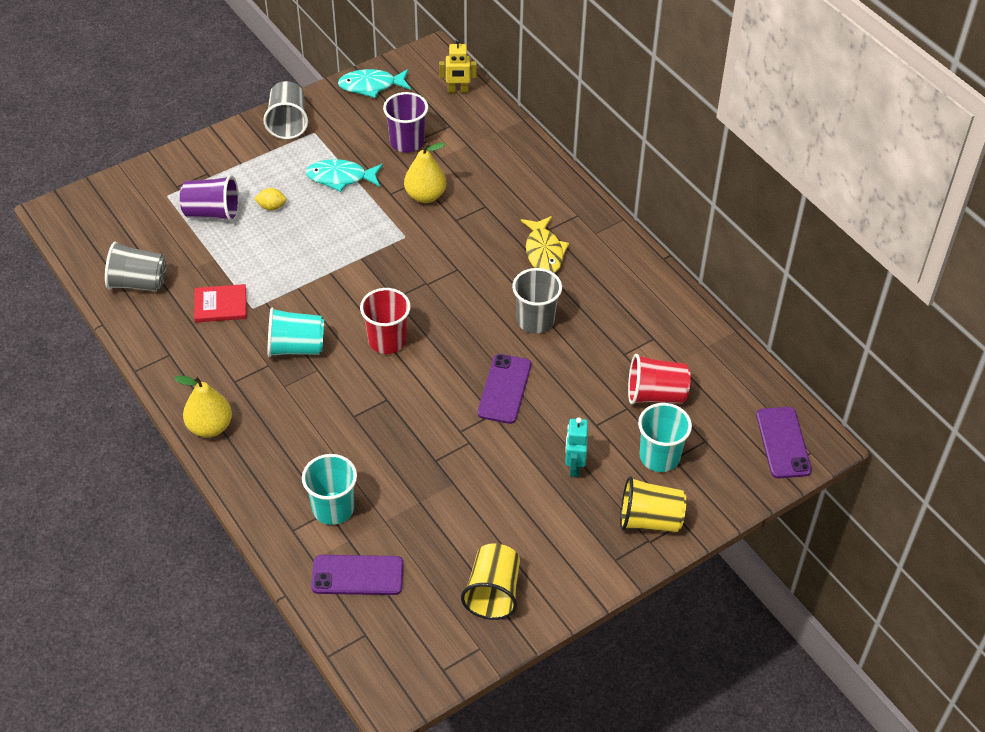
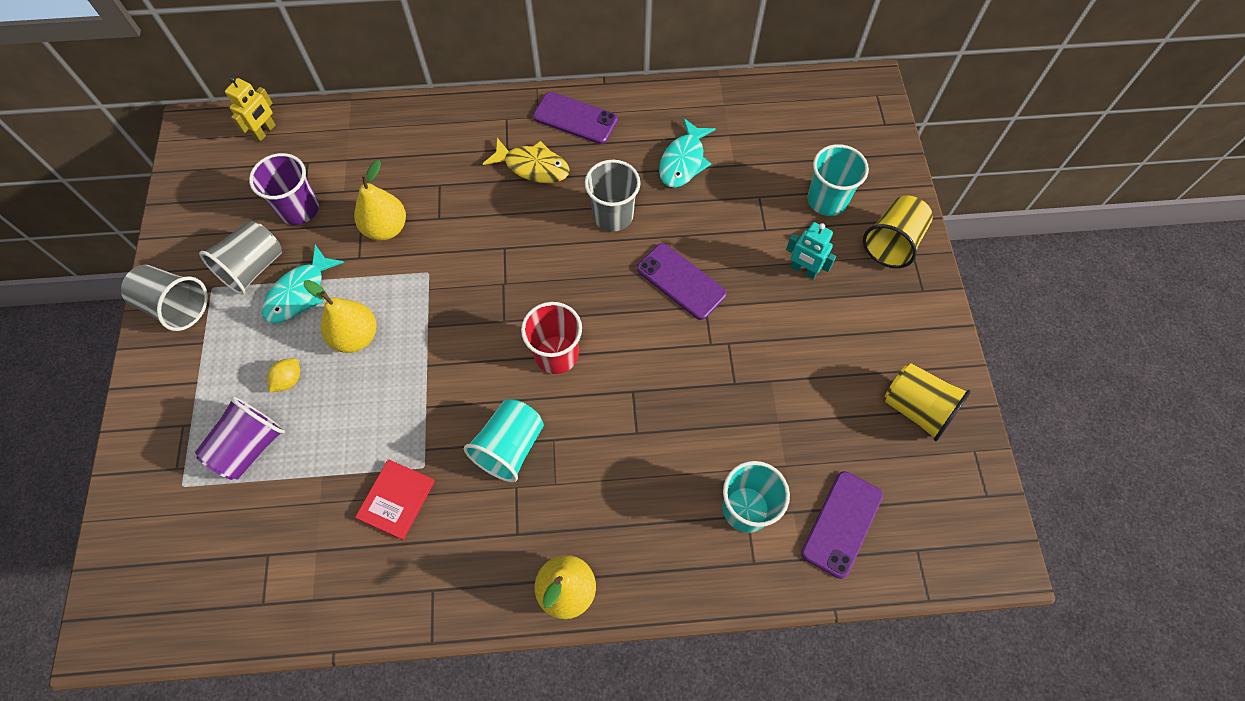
camera: 60 degrees left, 15 degrees up
(138, 283) = (297, 580): grey cup -> grey cup (253, 268)
(327, 224) = (356, 336): none -> yellow pear
(371, 86) = (190, 202): turquoise fish -> turquoise fish (683, 161)
(656, 395) = (757, 168): red cup -> none
(783, 443) = (857, 107): purple phone -> purple phone (575, 118)

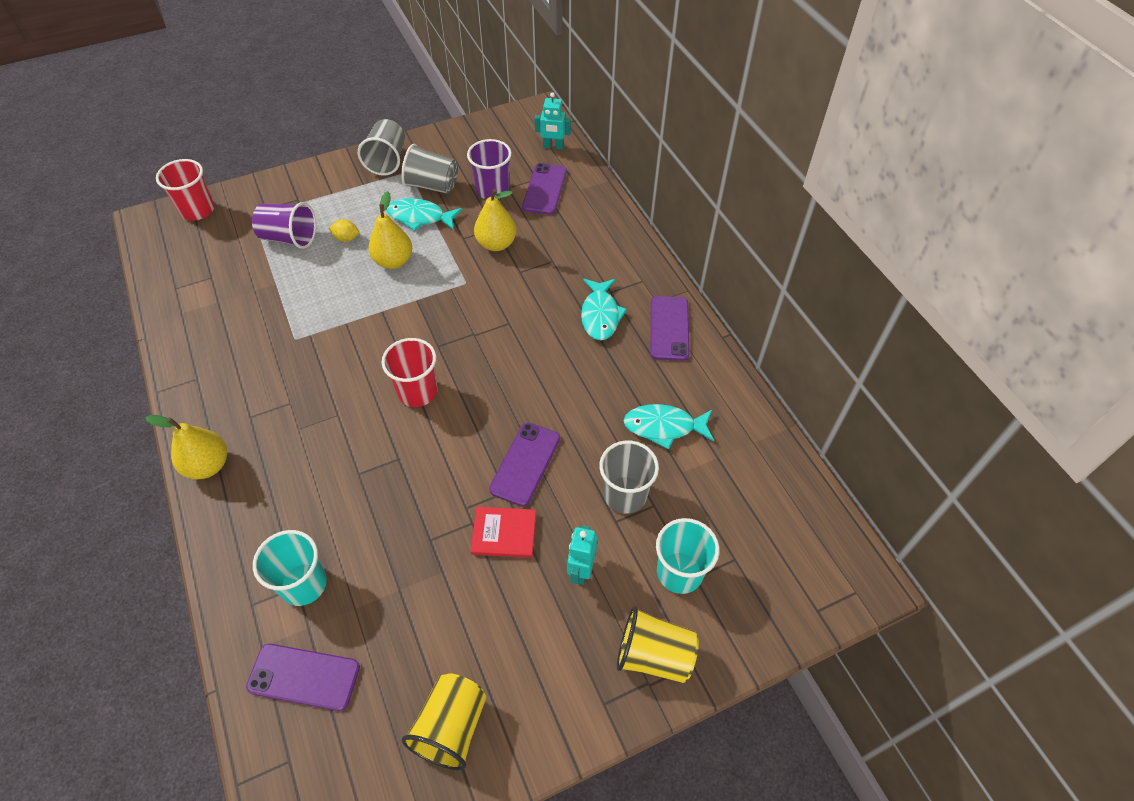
camera: 70 degrees right, 10 degrees down
(124, 559) = (197, 210): none -> red cup
(265, 131) = (553, 147): yellow robot -> turquoise robot
(328, 160) = (544, 189): none -> purple phone
(396, 500) = (265, 332): red book -> red book (504, 533)
(510, 447) = (324, 387): turquoise cup -> none
(533, 167) = (600, 315): yellow fish -> turquoise fish
(613, 215) = (575, 389): grey cup -> grey cup (625, 495)

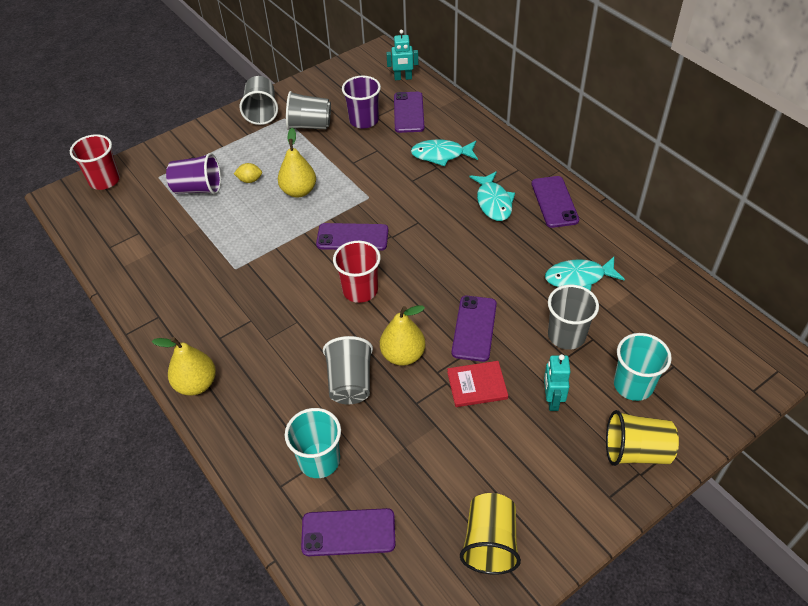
camera: 10 degrees left, 5 degrees down
(368, 500) = (350, 383): none -> grey cup
(420, 217) = (309, 152): turquoise fish -> turquoise fish (441, 155)
(431, 327) = (352, 237): none -> purple phone
(496, 244) = (383, 162): yellow pear -> yellow pear (403, 355)

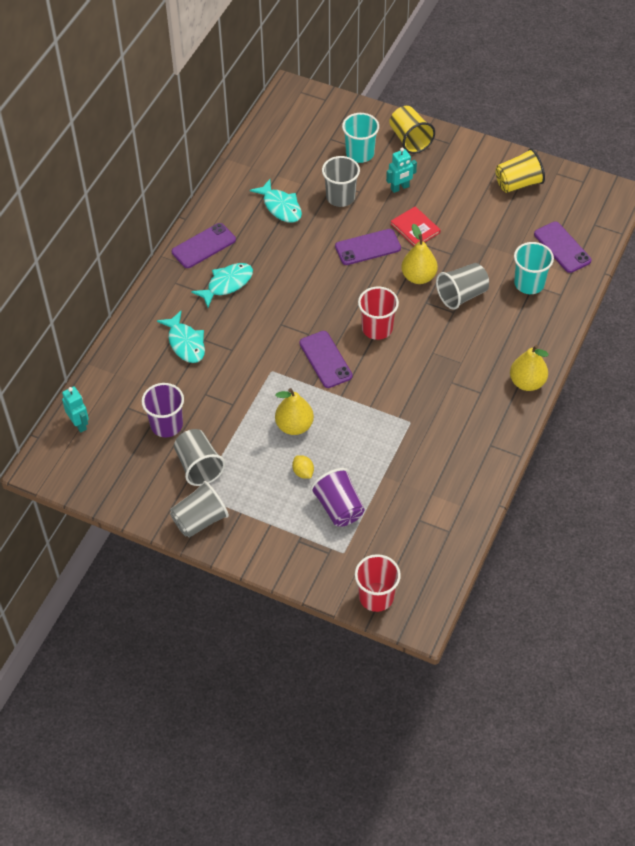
camera: 120 degrees left, 5 degrees up
(408, 112) = (135, 394): purple phone -> none

